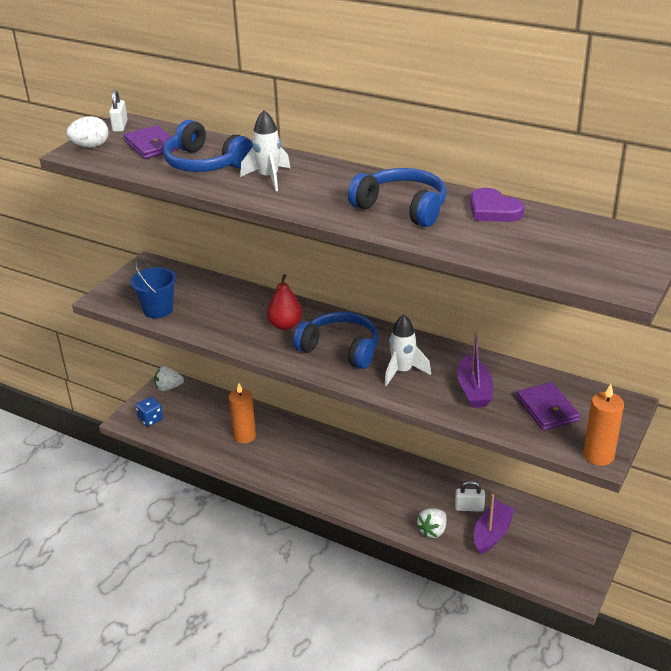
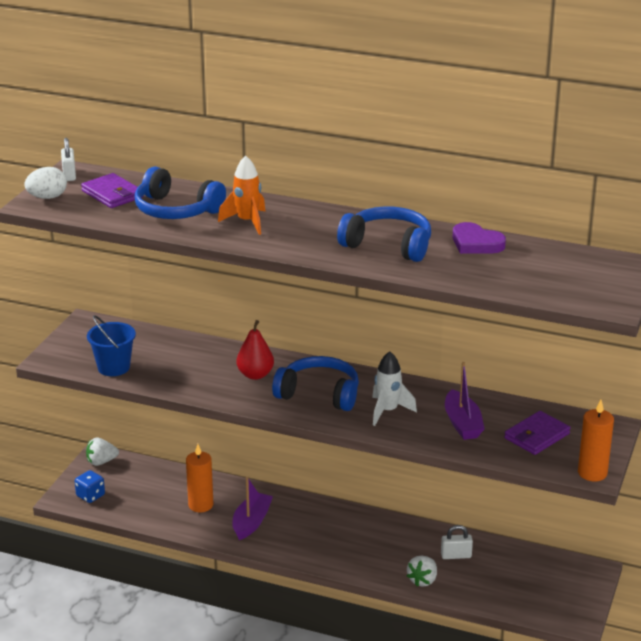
camera: 10 degrees left, 5 degrees down
(268, 178) = (247, 222): white rocket -> orange rocket
(492, 534) = (483, 578): purple boat -> purple boat (251, 522)
(547, 409) = (537, 436): purple wallet -> purple wallet turned 75 degrees clockwise

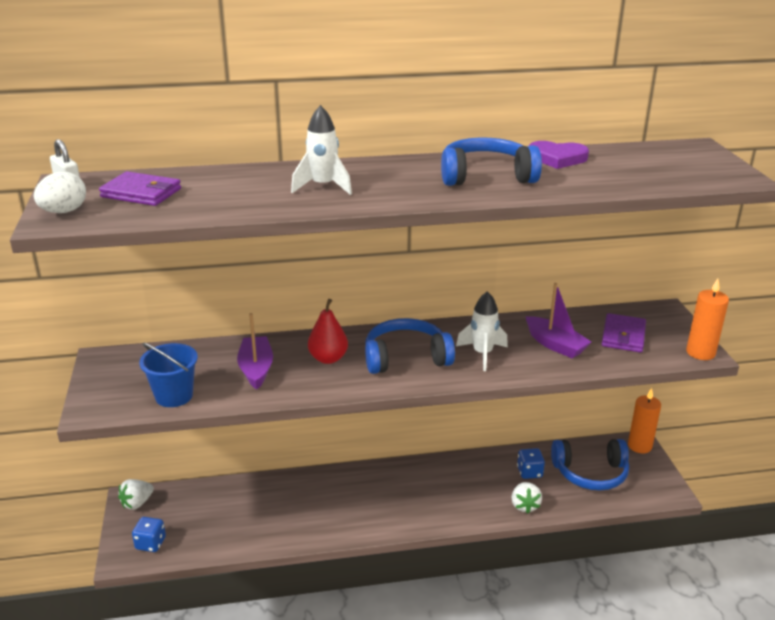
camera: 30 degrees left, 0 degrees up
(176, 210) = (233, 192): blue headphones -> blue headphones (590, 473)
(201, 505) = (271, 510): orange candle -> orange candle (639, 446)
(247, 222) = (323, 187): orange rocket -> white rocket
(251, 522) = (332, 509): purple boat -> purple boat (256, 369)
(456, 555) = (529, 472): white padlock -> blue dice

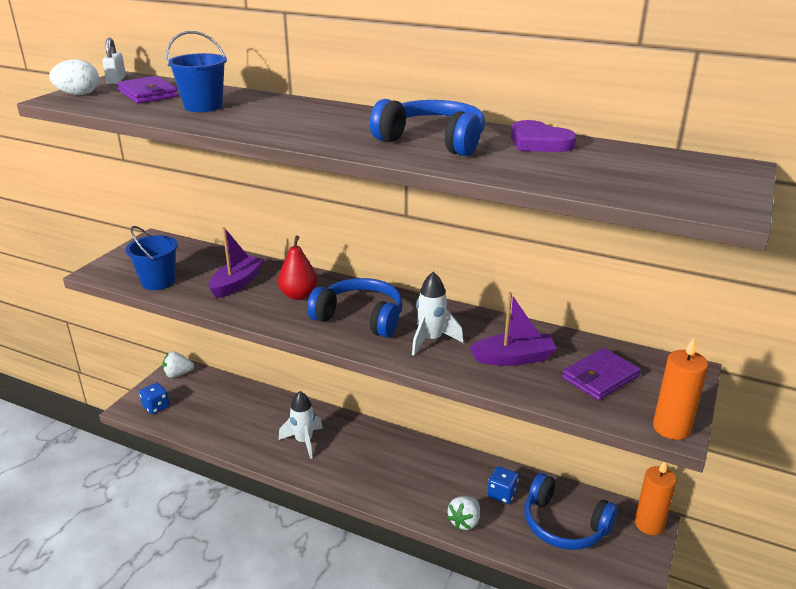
camera: 35 degrees right, 0 degrees up
(229, 192) = (203, 106): none -> blue bucket
(323, 187) = (277, 118): white rocket -> white rocket (304, 441)
(555, 345) = (513, 358): purple boat -> purple boat turned 90 degrees counterclockwise

